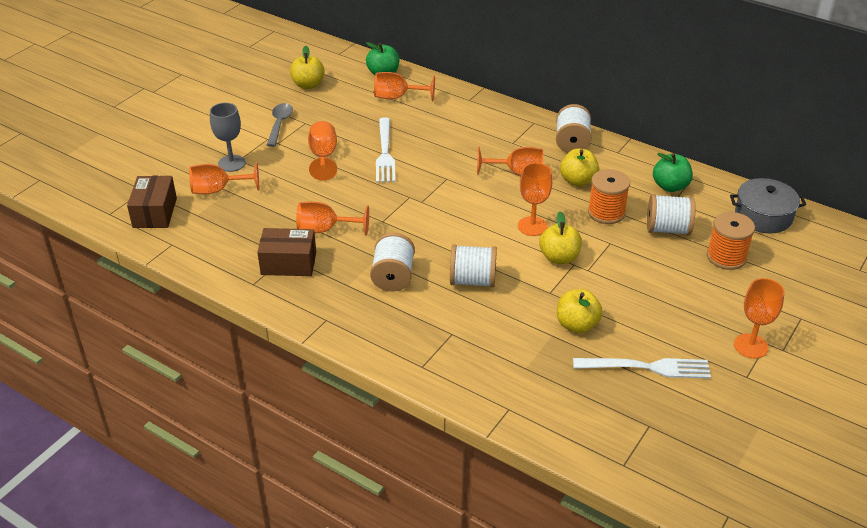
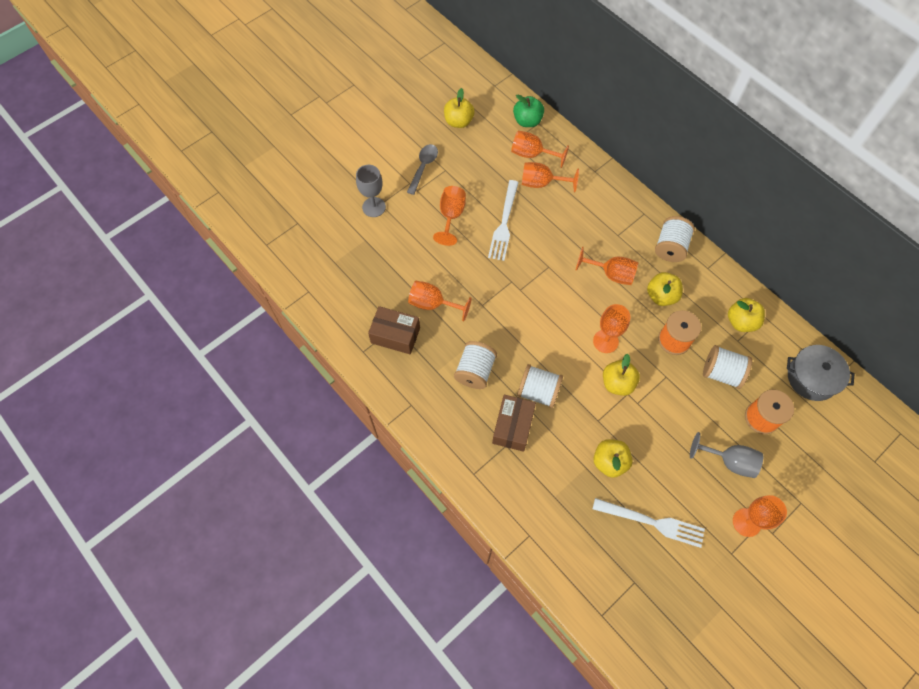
camera: 15 degrees right, 25 degrees up
(155, 213) = (301, 252): brown box -> brown box (513, 427)
(218, 190) = (356, 237): orange goblet -> orange goblet (541, 183)
(670, 186) = (741, 322): green apple -> yellow apple
(708, 299) = (729, 461): none -> grey goblet

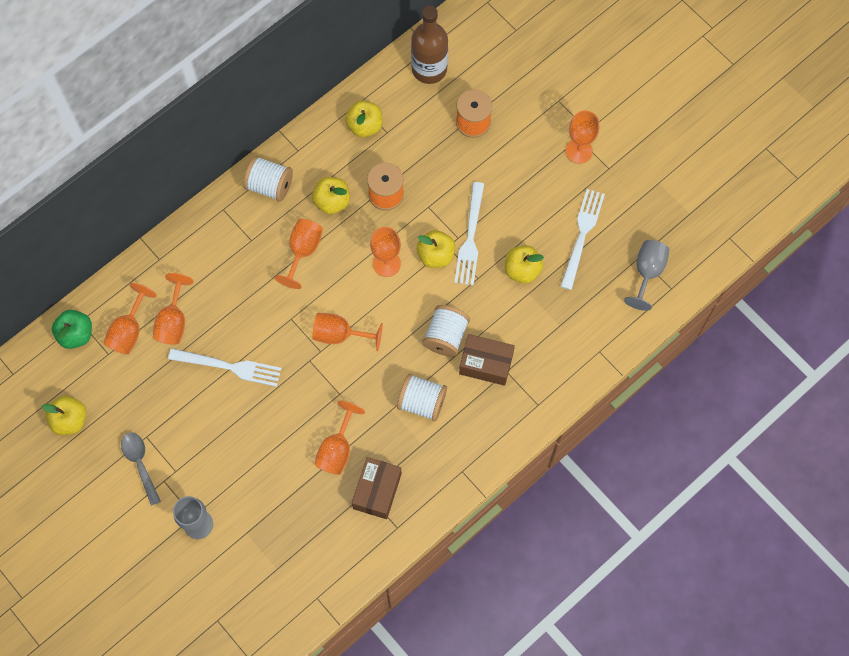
camera: 90 degrees left, 5 degrees up
(423, 167) = (140, 464): grey spoon -> grey spoon turned 45 degrees clockwise
(451, 216) = (216, 429): orange goblet -> orange goblet (339, 335)
(637, 414) = (470, 238): none -> white fork
(721, 373) = (424, 153): white spool -> none
(729, 461) = (519, 158): grey goblet -> grey goblet (647, 272)
(812, 377) = (429, 69): grey pot -> brown bottle

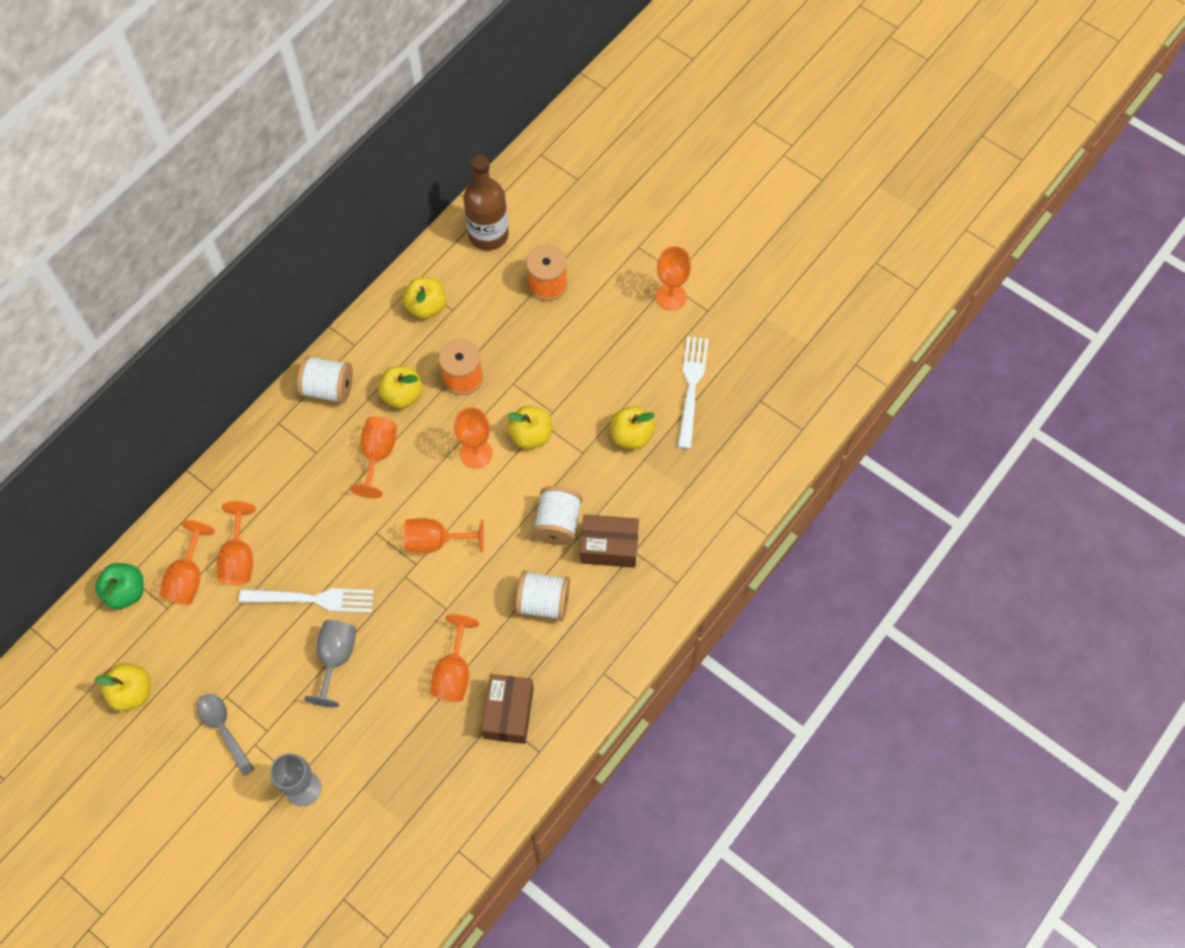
camera: 10 degrees left, 5 degrees down
(470, 238) = (567, 411): white fork -> none
(647, 272) = (772, 416): grey goblet -> grey goblet (336, 658)

